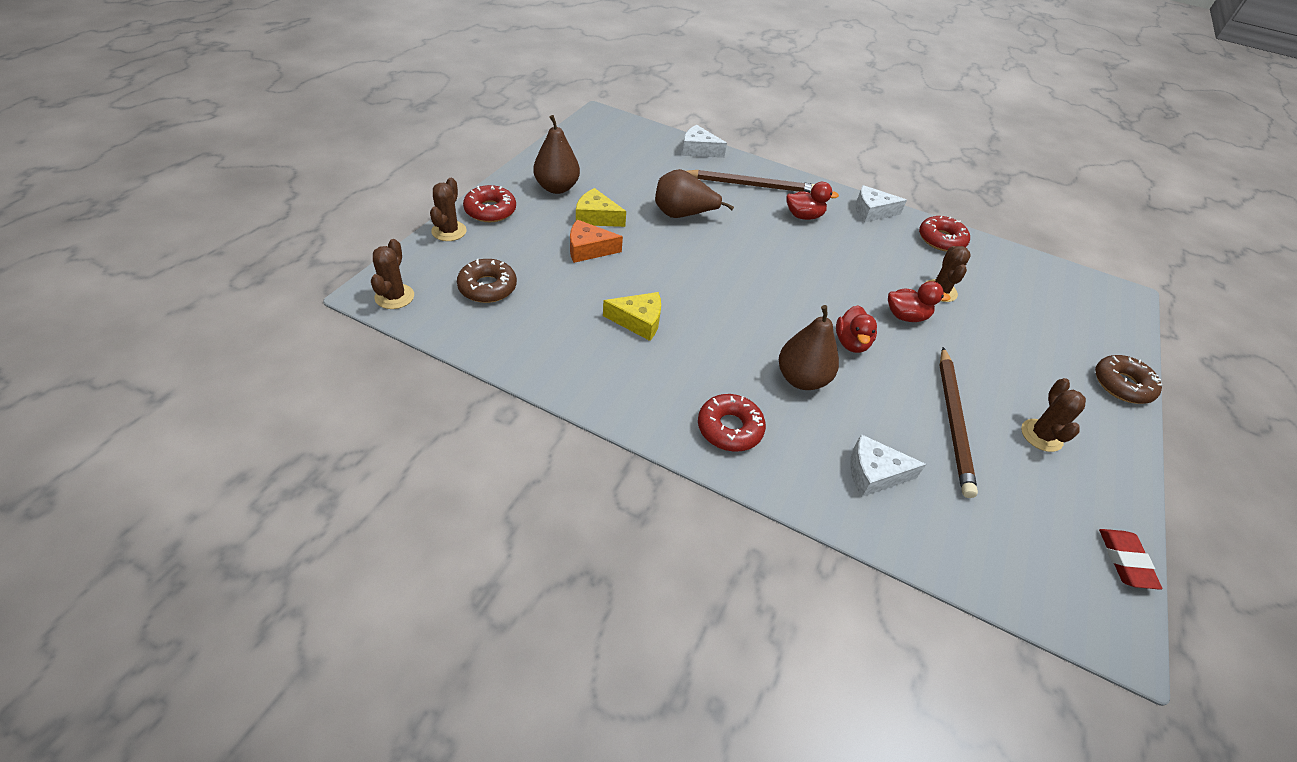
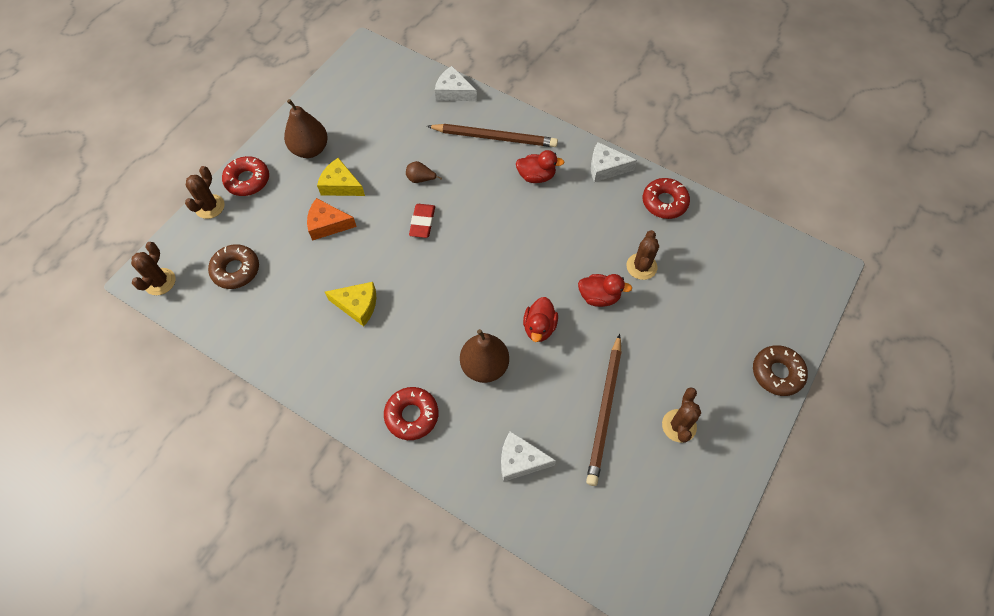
camera: 10 degrees right, 15 degrees up
(683, 215) = (421, 179): brown pear -> brown pear, size x0.50
(1125, 561) = (703, 545): red eraser -> red eraser (422, 222)

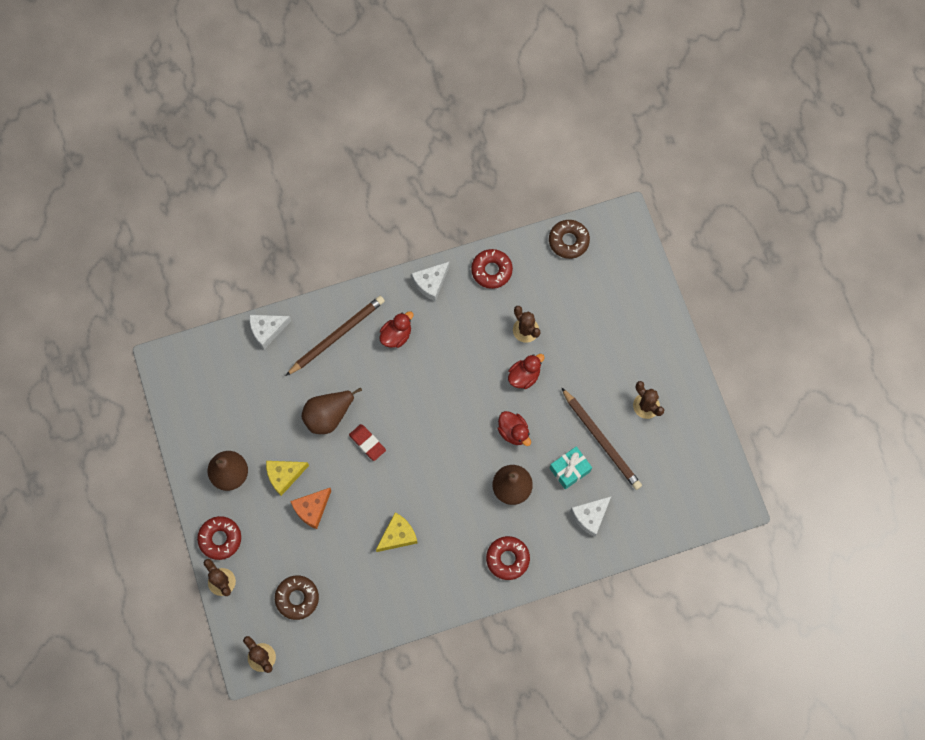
camera: 50 degrees left, 10 degrees up
(421, 179) = (328, 416): brown pear -> brown pear, size x1.98
(549, 404) = (570, 470): none -> turquoise gift
(777, 373) = (663, 318): brown donut -> brown donut (568, 241)

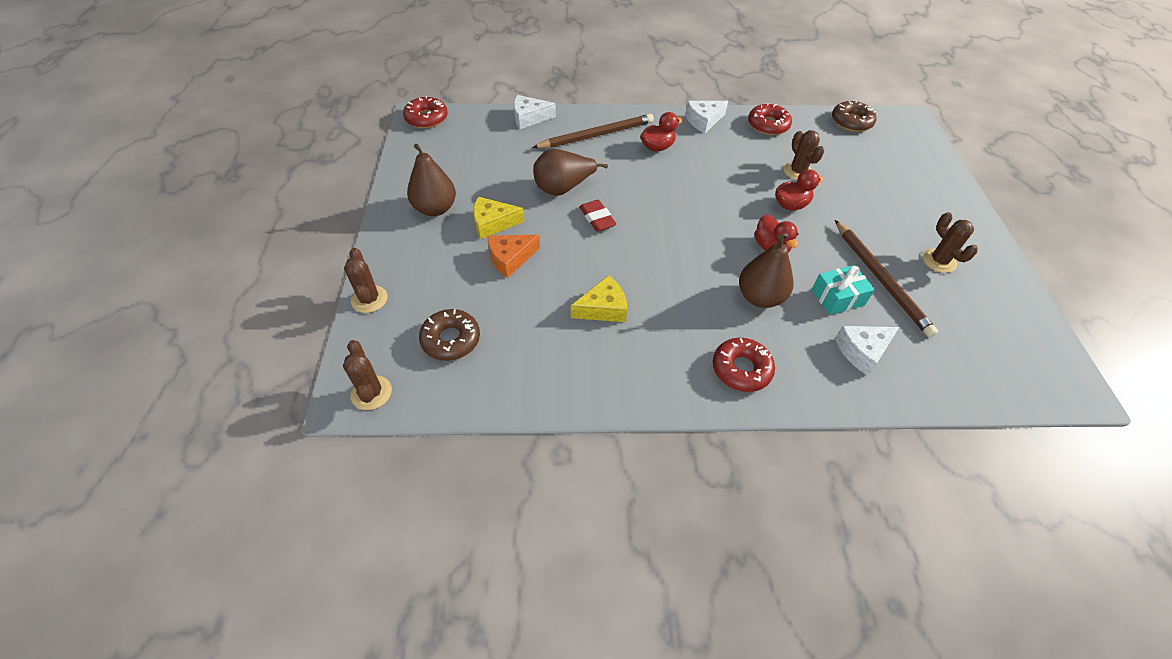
camera: 15 degrees right, 20 degrees down
(220, 539) = (392, 259): red donut -> red donut (426, 118)

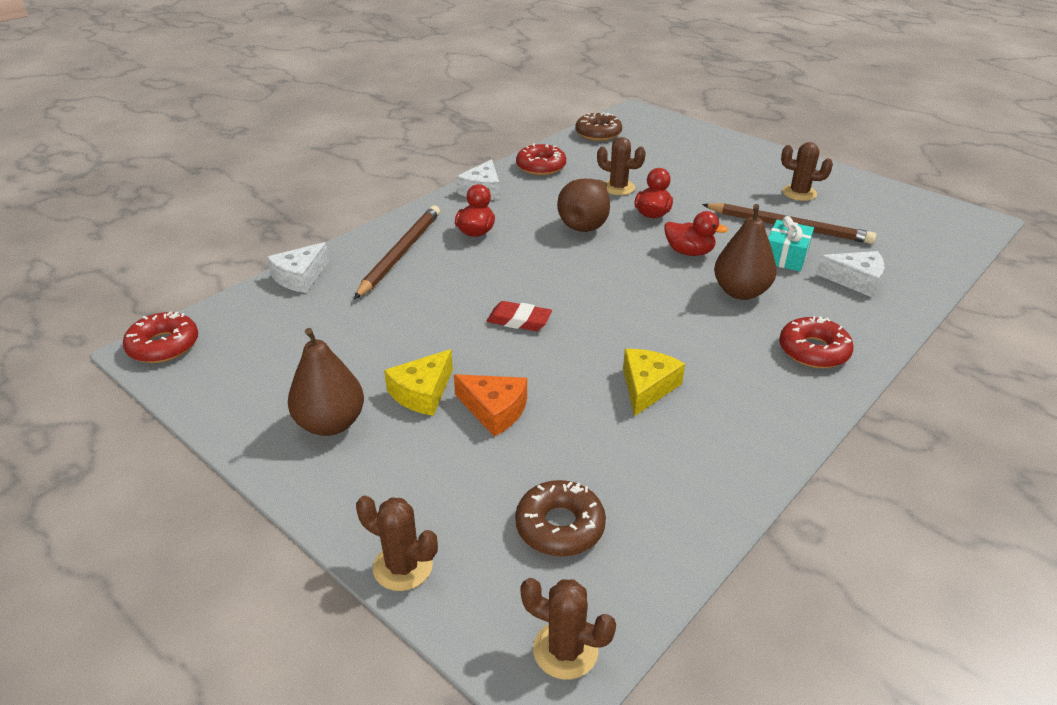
camera: 45 degrees left, 15 degrees down
(510, 259) = (494, 410): orange cheese -> orange cheese turned 75 degrees counterclockwise
(563, 188) = (443, 316): brown pear -> brown pear (585, 224)
(862, 351) = (855, 280): white cheese -> white cheese turned 90 degrees counterclockwise

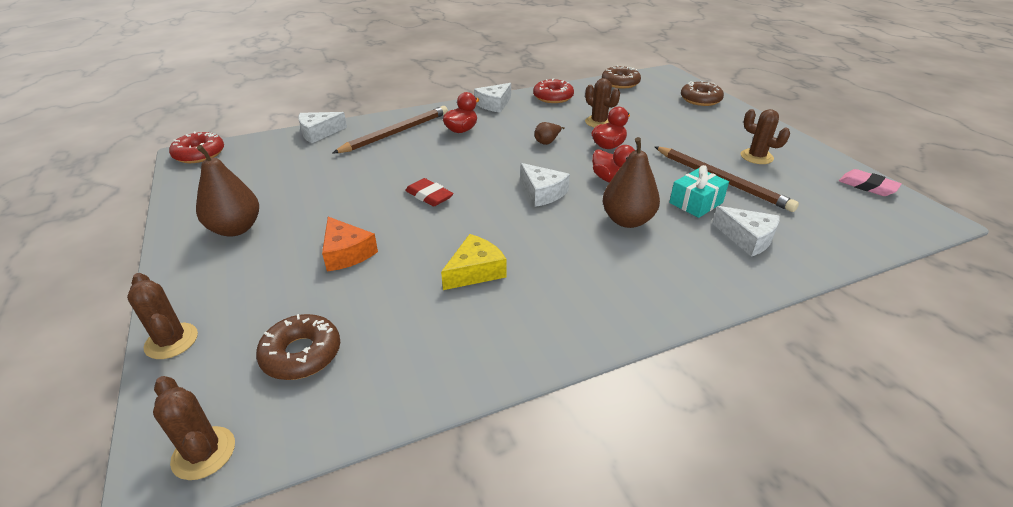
camera: 25 degrees right, 0 degrees up
(422, 393) = (312, 226): yellow cheese -> none
(585, 224) = (547, 142): brown pear -> brown pear, size x0.50
(634, 284) = (542, 193): none -> white cheese
(697, 138) = (700, 99): none -> brown donut
(813, 351) = (649, 285): red donut -> none
(911, 201) = (867, 186): none -> pink eraser

